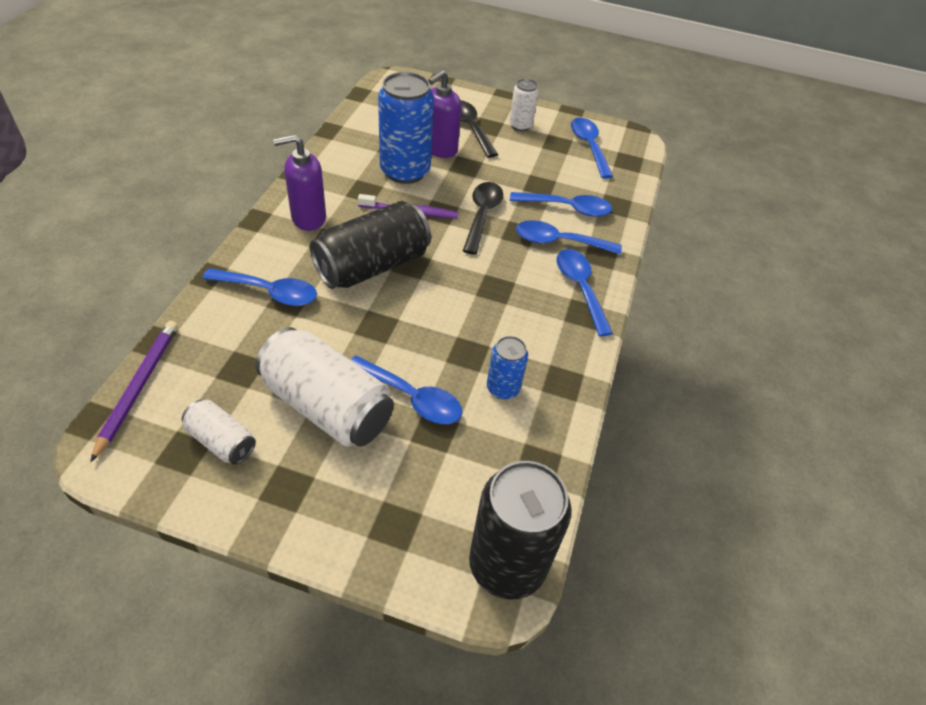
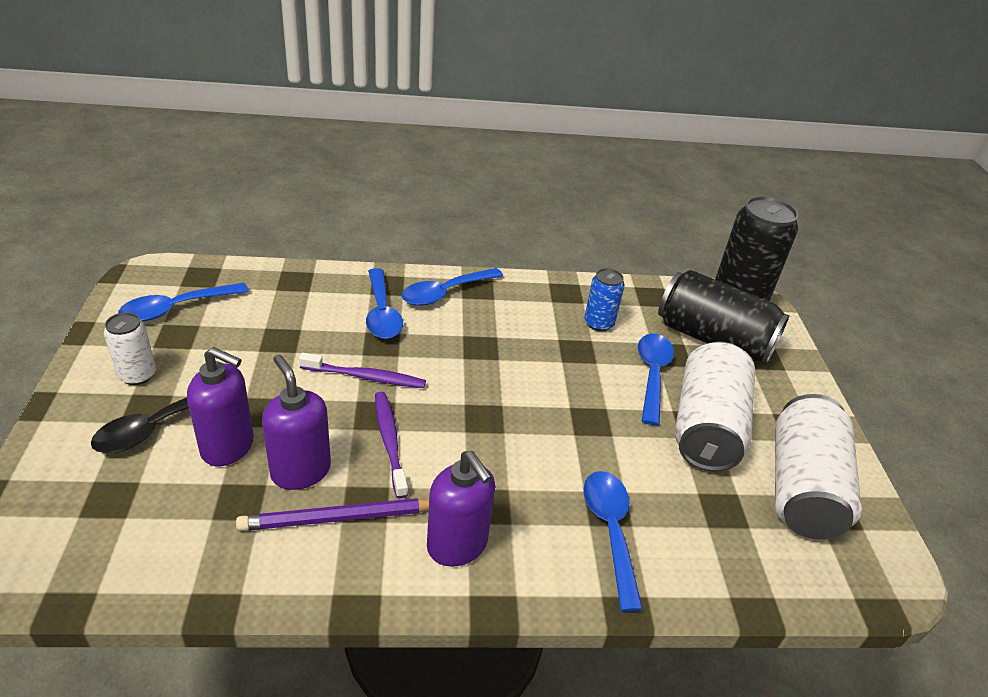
camera: 110 degrees left, 10 degrees down
(138, 387) = (817, 590): purple pencil -> purple pencil (339, 518)
(221, 441) = (802, 488): white can -> white can, size x1.92
(372, 266) = (508, 449): black can -> black can (713, 339)
(405, 171) = (300, 471): blue can -> purple soap dispenser
(482, 215) = (365, 377): black spoon -> purple toothbrush
(567, 208) = (318, 313): blue spoon -> none

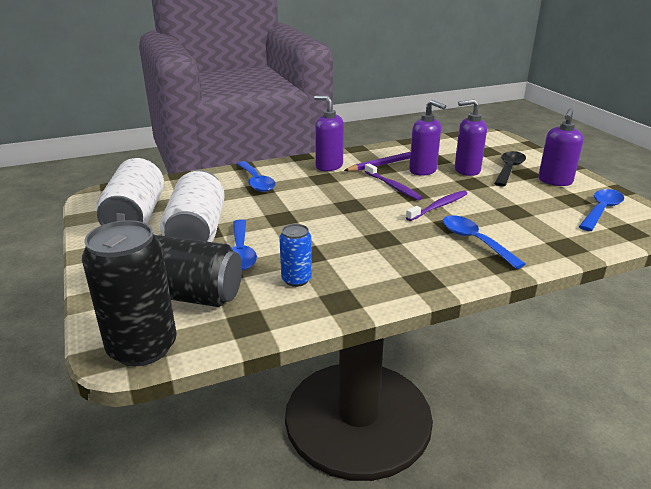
camera: 165 degrees right, 10 degrees down
(137, 375) = (555, 181): white can -> purple soap dispenser
(365, 377) = (438, 206): purple toothbrush -> purple toothbrush turned 150 degrees clockwise
(445, 293) = (446, 269): blue spoon -> none

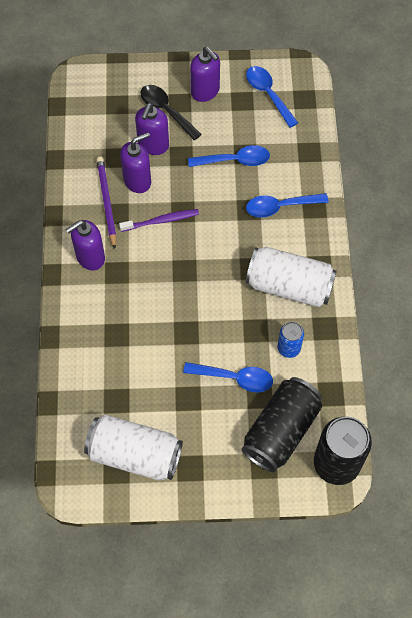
camera: 70 degrees left, 35 degrees up
(197, 232) = (185, 405): white can -> white can (289, 286)
(256, 182) = (100, 334): blue spoon -> blue spoon (235, 160)
(438, 206) = (215, 203): purple toothbrush -> none

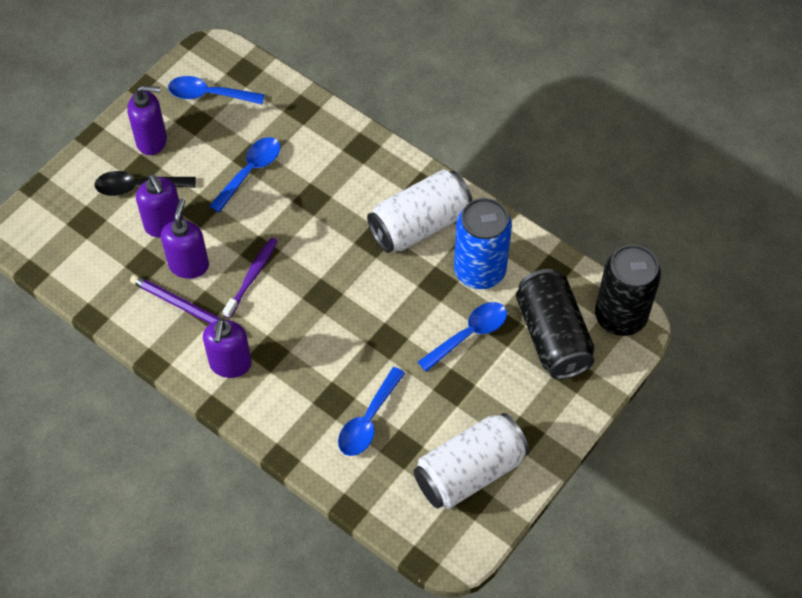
camera: 50 degrees left, 5 degrees down
(280, 207) = (334, 172): blue spoon -> blue spoon (368, 420)
(289, 348) = (479, 270): blue can -> blue can, size x1.92

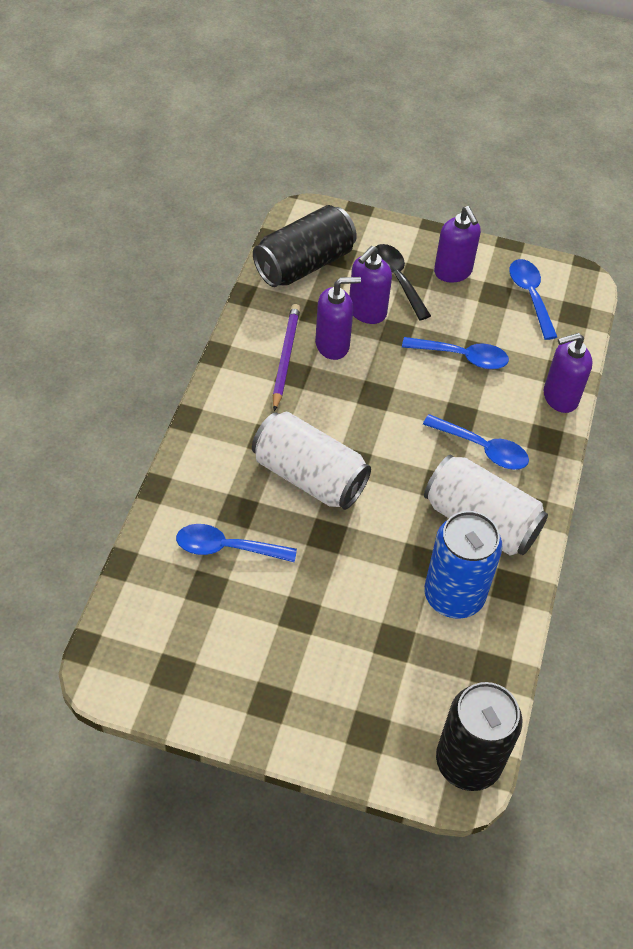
camera: 65 degrees right, 5 degrees down
(230, 364) = (240, 412): purple soap dispenser -> purple soap dispenser (560, 397)
(252, 277) = (344, 397): purple toothbrush -> none
(469, 334) = (369, 609): blue spoon -> blue spoon (482, 448)
(469, 471) = (204, 661): white can -> white can (309, 476)
(552, 336) = (407, 695): black can -> black can (304, 264)

